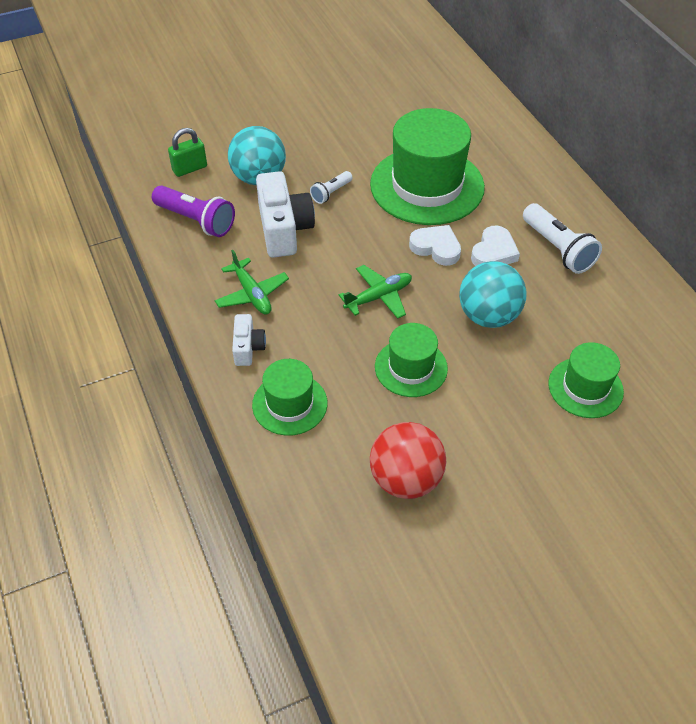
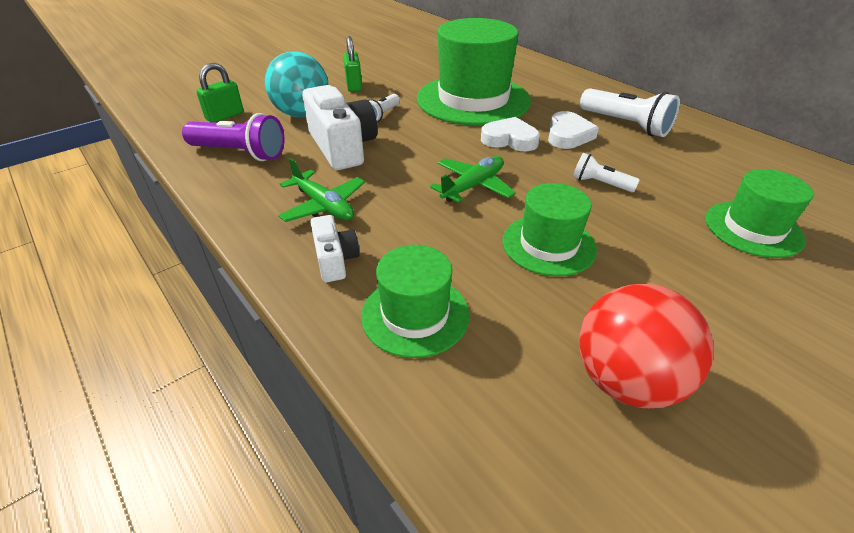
camera: 15 degrees left, 10 degrees down
(317, 143) = (354, 86): none -> green padlock
(488, 316) = (600, 184): turquoise ball -> white flashlight

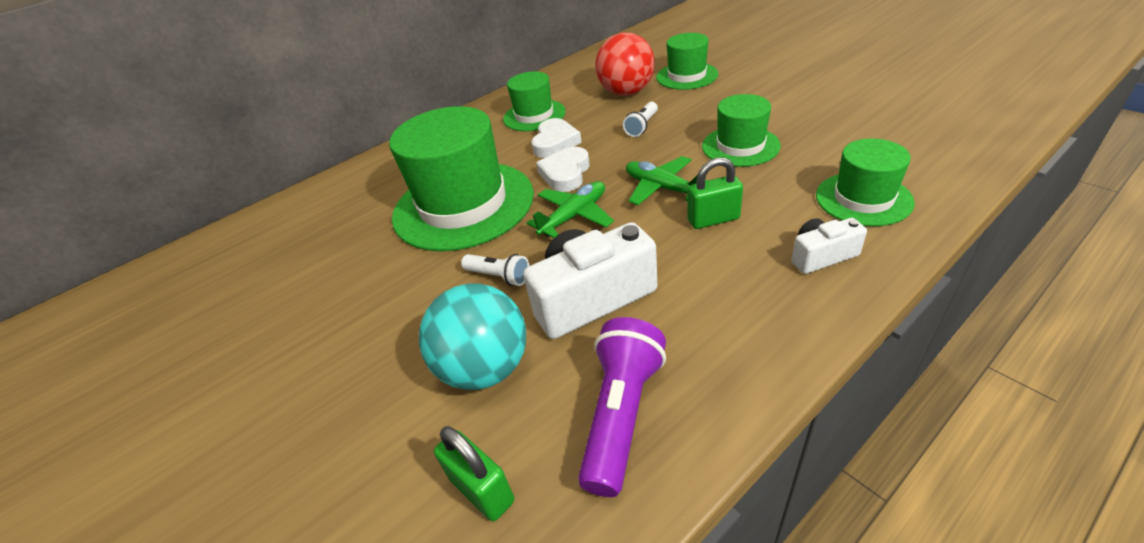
camera: 85 degrees left, 0 degrees up
(323, 206) = (732, 285): green plane -> green plane (574, 216)
(354, 86) = (387, 326): green padlock -> green padlock (713, 219)
(568, 135) = (555, 142): white heart -> white heart turned 90 degrees clockwise
(625, 125) = (534, 115): white flashlight -> green hat
(626, 380) = (863, 117): red ball -> red ball (626, 92)

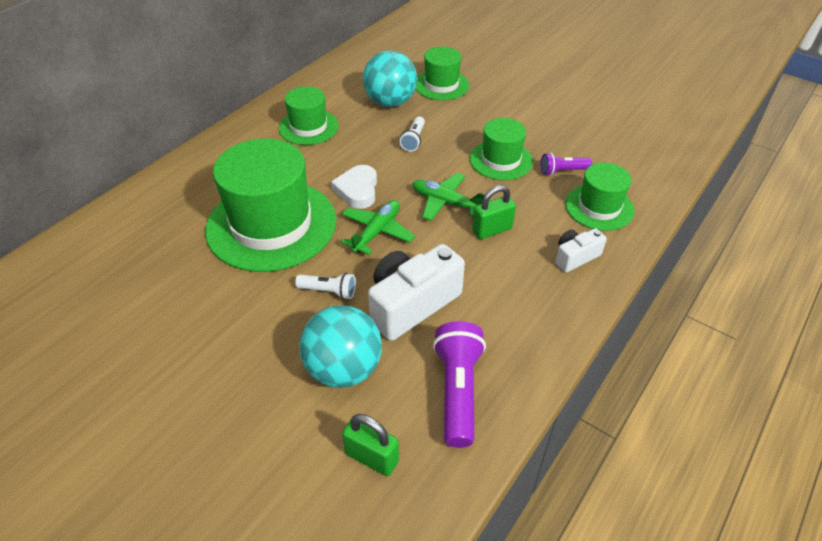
camera: 20 degrees left, 5 degrees up
(555, 142) = (338, 157): white heart -> none
(626, 92) = (390, 102): red ball -> turquoise ball
(818, 158) = (562, 171): none -> purple flashlight

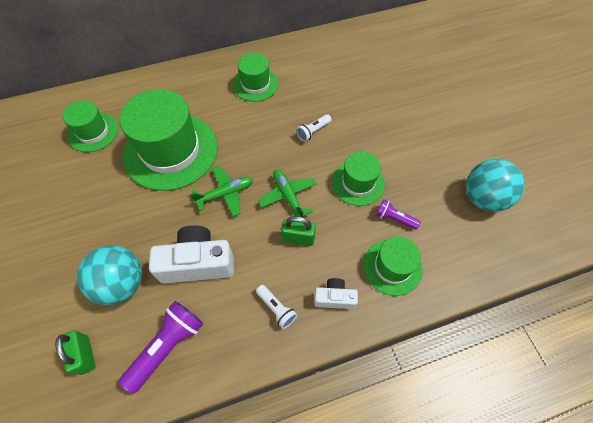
camera: 35 degrees right, 15 degrees up
(328, 291) = (160, 221): white flashlight -> white flashlight (276, 308)
(357, 190) = (242, 153): white heart -> none
(390, 102) = (326, 90): turquoise ball -> turquoise ball (483, 198)
(441, 85) = (375, 92): green hat -> green hat (93, 132)

